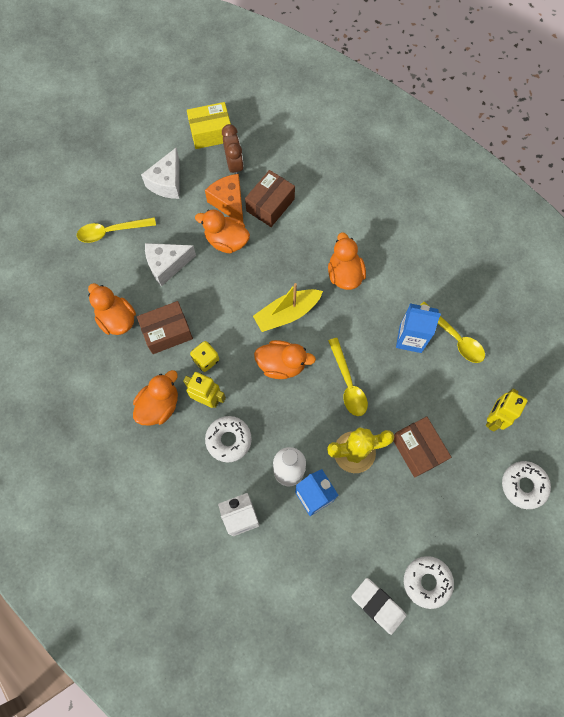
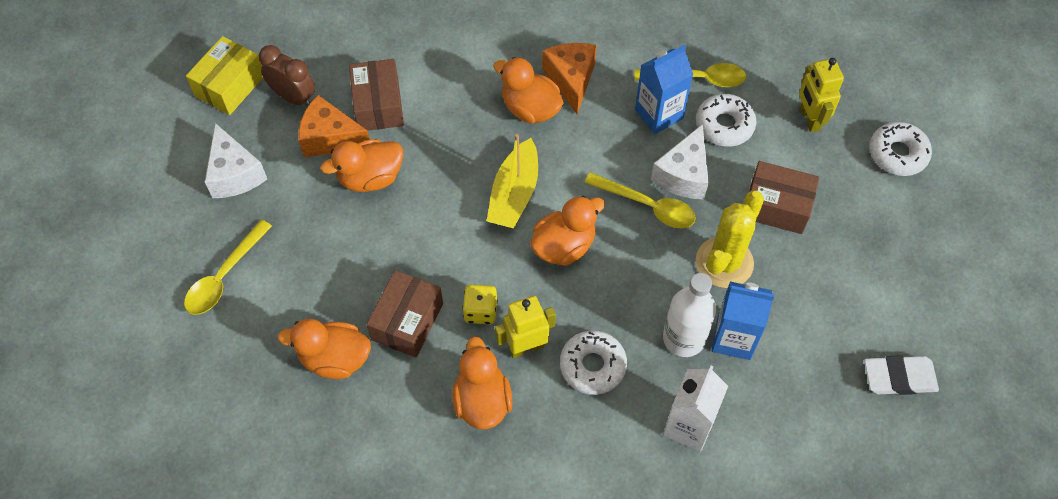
camera: 45 degrees left, 10 degrees down
(167, 265) = (330, 256): white cheese -> white cheese (683, 175)
(383, 277) = (571, 80): none -> orange cheese
(427, 582) = (914, 314): white donut -> white donut (724, 125)

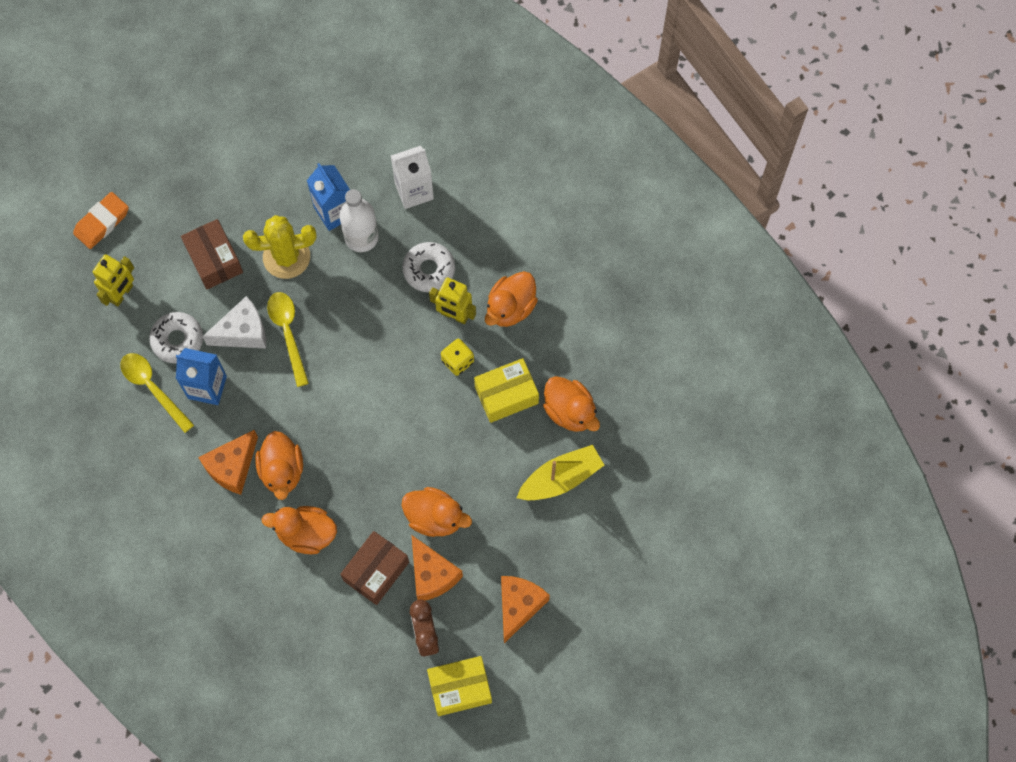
camera: 135 degrees left, 10 degrees up
(224, 276) = (588, 531): yellow spoon -> none
(235, 174) = (518, 606): white cheese -> orange cheese
(407, 321) = (506, 395): brown box -> yellow box
(514, 194) = (358, 418): yellow boat -> yellow boat (561, 478)
(564, 246) = (366, 355): orange duck -> orange duck (306, 534)
(897, 154) = (102, 222): white donut -> orange eraser
(899, 378) = (274, 110): white eraser -> none

